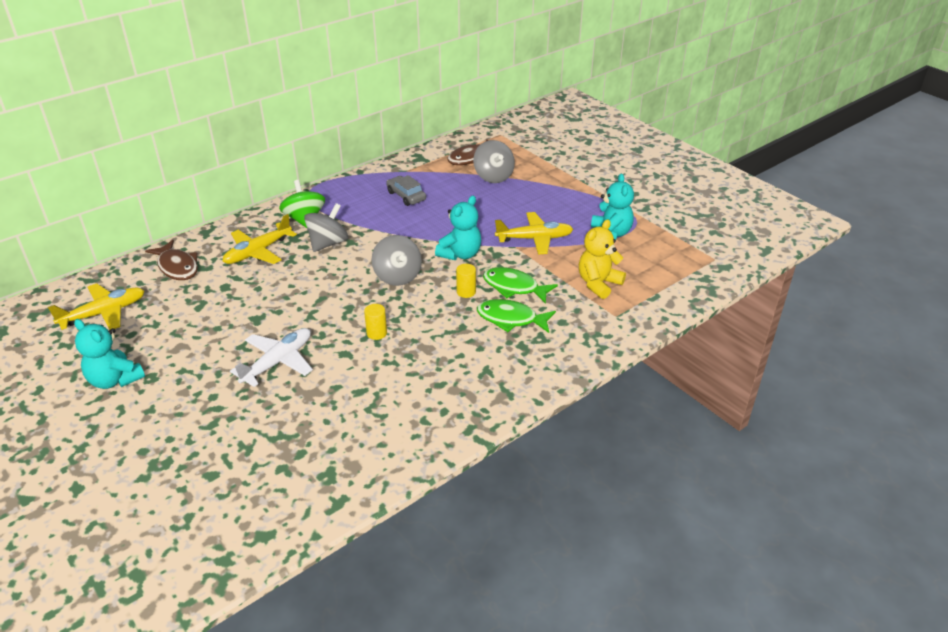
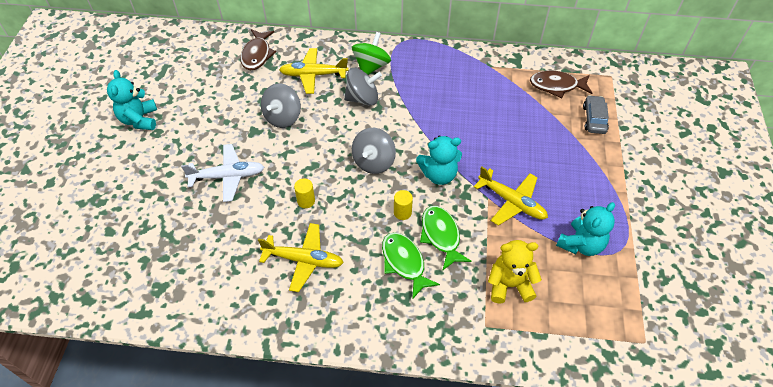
camera: 45 degrees right, 15 degrees up
(104, 313) = (185, 64): yellow plane -> yellow plane (304, 260)
(406, 196) = (463, 91): grey car -> grey car (594, 119)
(493, 176) = (553, 116): grey spinning top -> grey spinning top (283, 117)

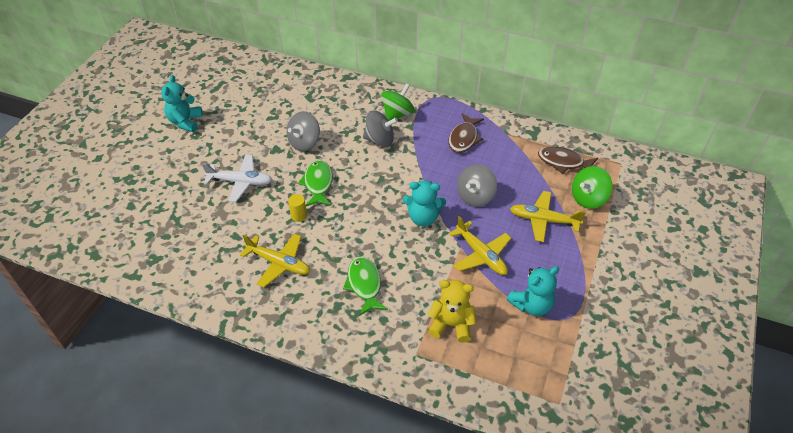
camera: 15 degrees right, 5 degrees down
(257, 54) = (301, 86): brown fish -> brown fish (464, 138)
(313, 75) = (344, 112): yellow plane -> yellow plane (543, 220)
(374, 162) = (369, 195): grey spinning top -> grey spinning top (475, 196)
(402, 212) = (378, 243): yellow cylinder -> none
(441, 236) = (405, 269): green fish -> green fish (318, 184)
(594, 119) = (588, 198): grey car -> green spinning top

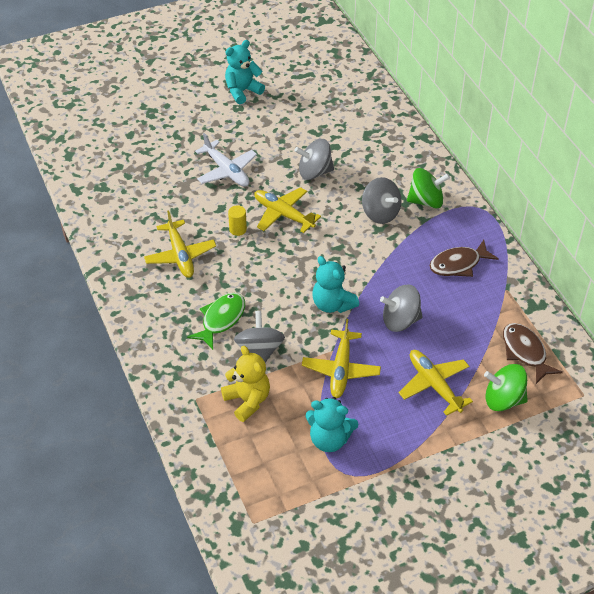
camera: 45 degrees right, 0 degrees up
(318, 184) = (283, 214): green fish -> yellow plane
(416, 285) = (259, 351): none -> grey spinning top

